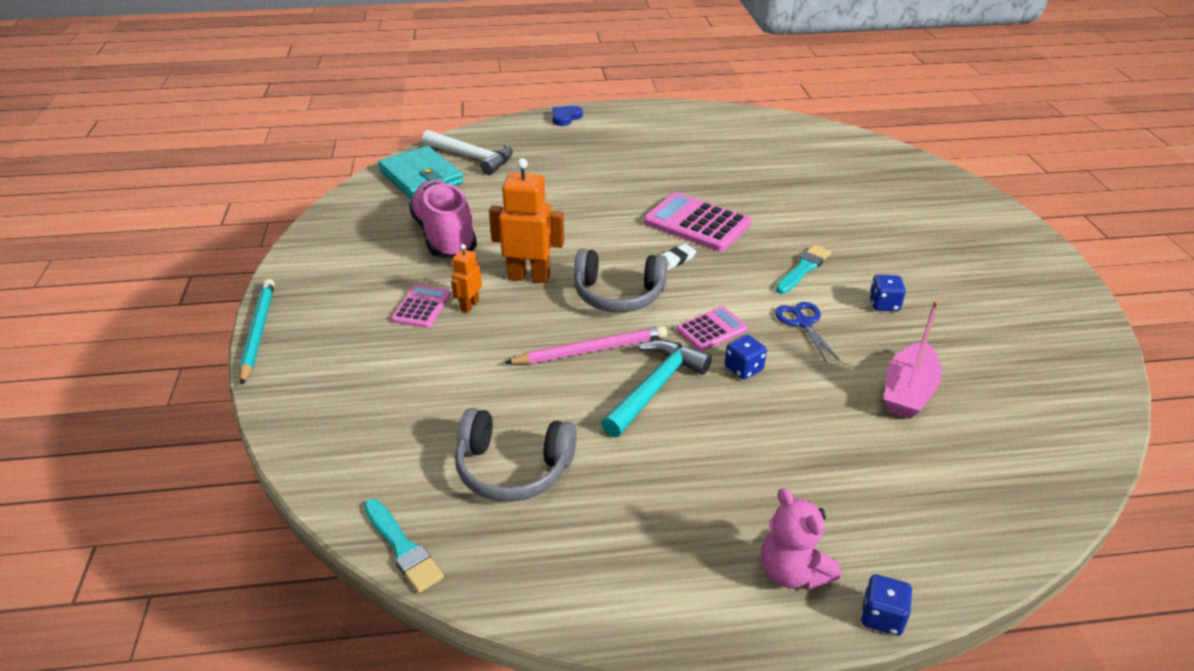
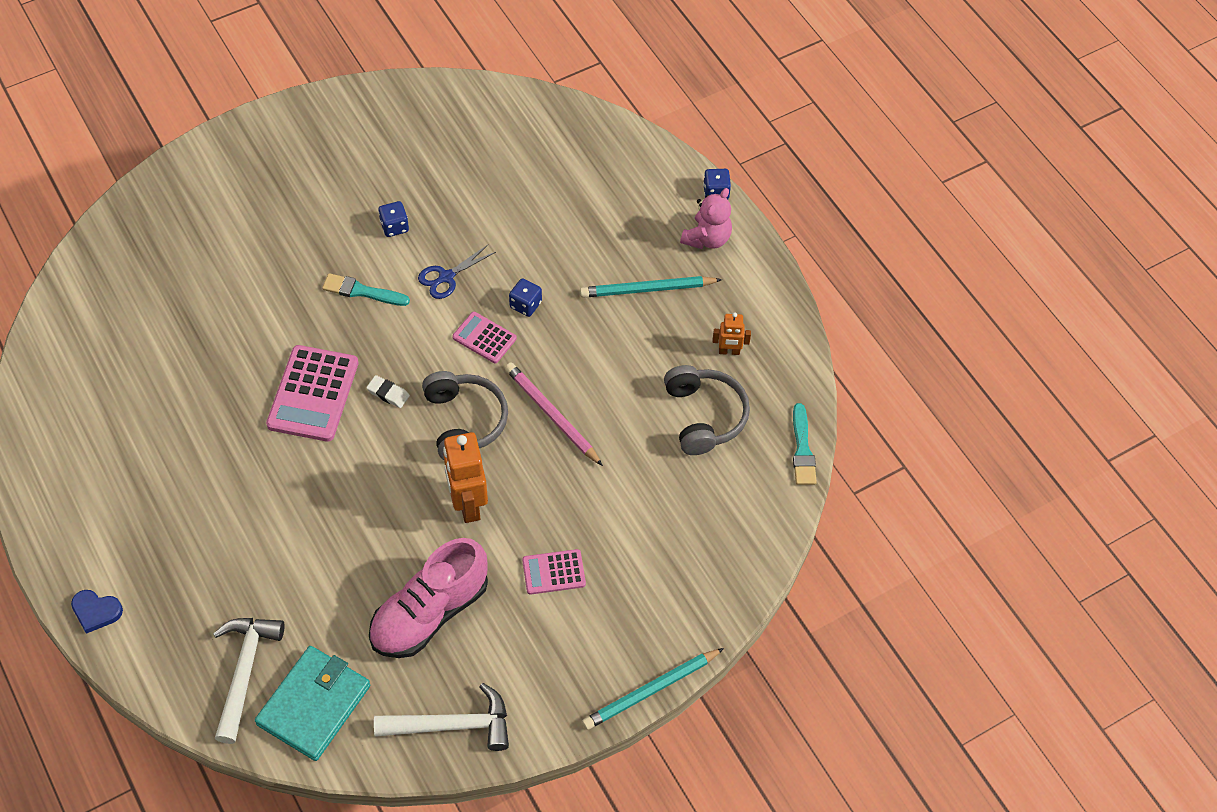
camera: 115 degrees left, 20 degrees up
(344, 227) = (452, 725): none -> white hammer
(403, 548) = (802, 449): turquoise brush -> turquoise brush turned 150 degrees clockwise
(469, 305) = (533, 534): orange robot -> orange robot (729, 351)
(655, 387) = (576, 356): turquoise hammer -> none
(725, 477) = (647, 289): none -> turquoise pencil
(908, 391) = (504, 200): pink boat -> none

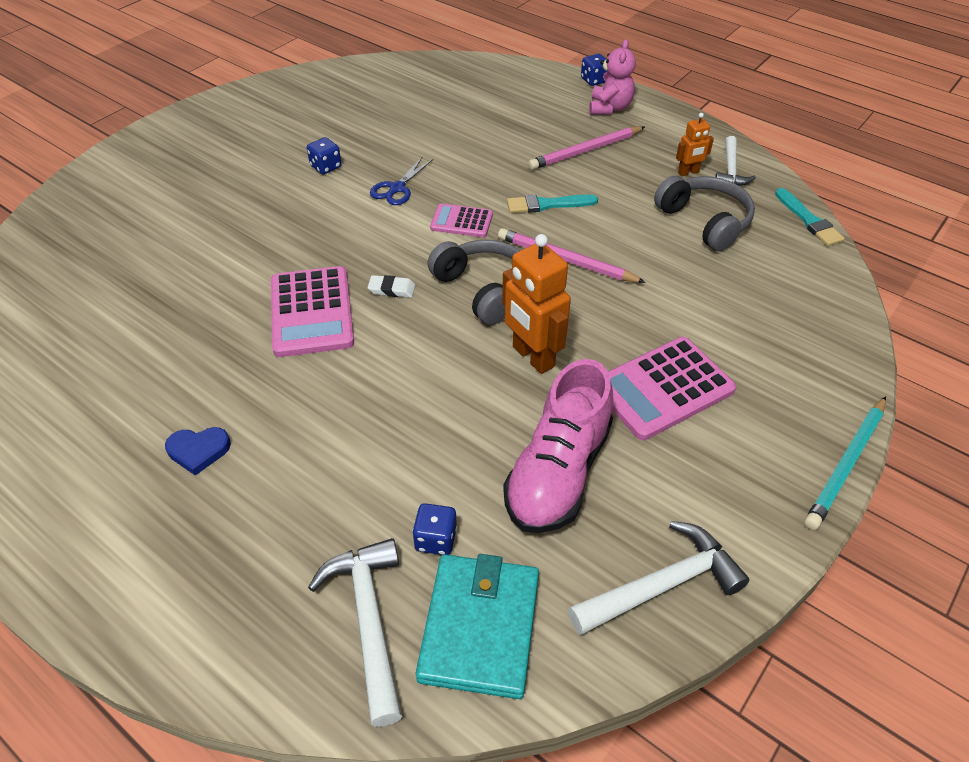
camera: 20 degrees left, 10 degrees down
(96, 611) = (133, 620): blue heart -> blue heart (198, 451)
(362, 291) = (319, 219): turquoise brush -> turquoise brush (547, 205)
(525, 305) = (484, 188): blue dice -> blue dice (436, 539)
(553, 572) = (663, 388): pink calculator -> pink calculator, size x1.76
(647, 289) = (585, 151): turquoise pencil -> pink pencil
(772, 363) = (730, 170): none -> white hammer

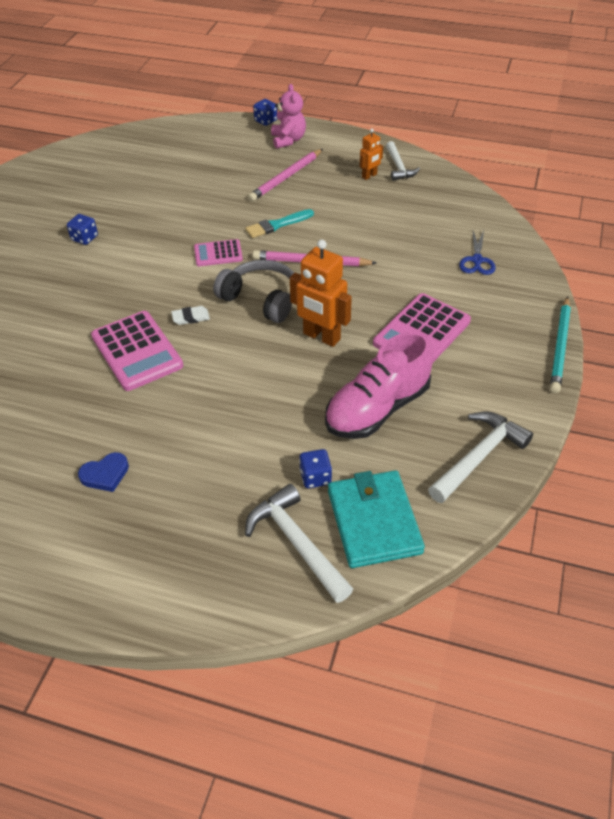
camera: 20 degrees left, 0 degrees up
(397, 188) = (153, 241): blue scissors -> blue scissors (477, 260)
(558, 472) = (377, 408): pink shoe -> pink shoe turned 45 degrees clockwise
(704, 221) = (397, 209): grey headphones -> none
(809, 220) = (468, 190): turquoise brush -> none

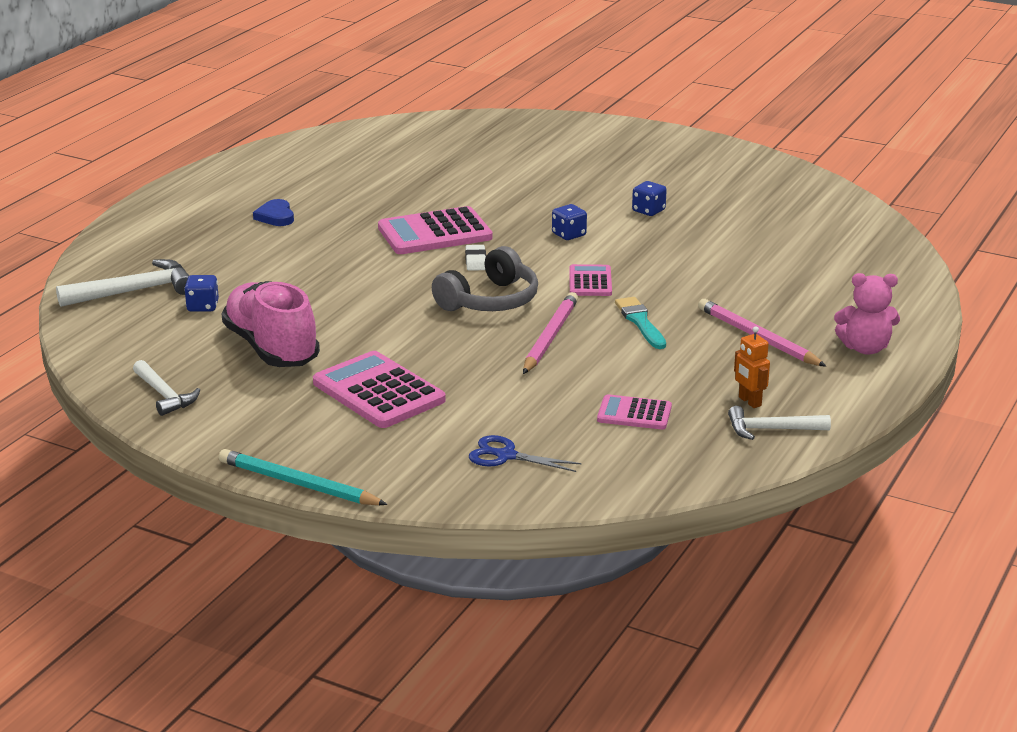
camera: 100 degrees right, 20 degrees down
(265, 121) = (927, 335): blue dice -> blue dice (569, 235)
(321, 337) = (405, 329): orange robot -> none
(374, 521) = (129, 328): turquoise wallet -> none
(402, 216) = (634, 413): none -> pink calculator
(479, 456) = (164, 395): white hammer -> white hammer, size x0.66

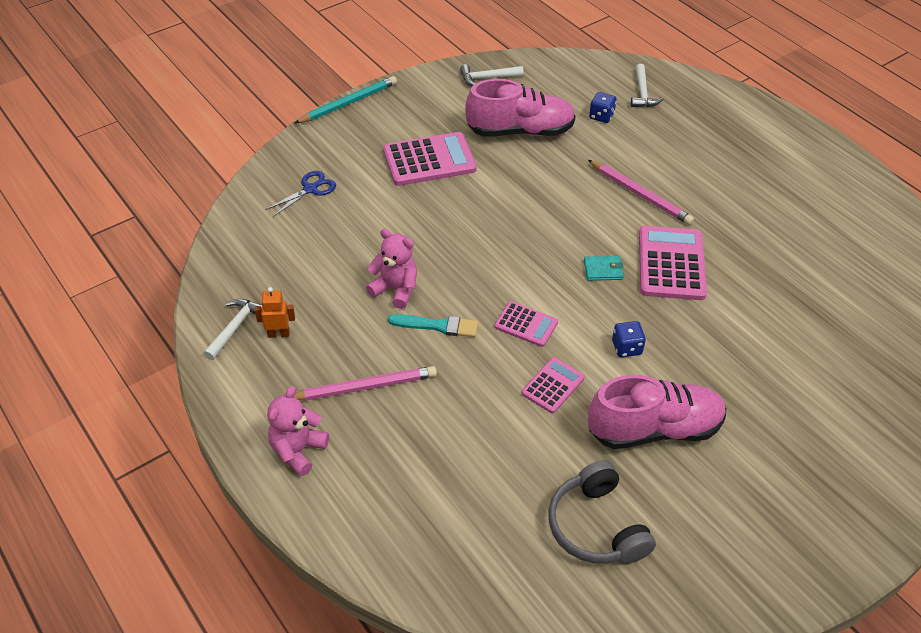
camera: 115 degrees right, 20 degrees up
(135, 291) = (642, 93): white hammer -> white hammer, size x0.66
(276, 216) = (746, 185): blue heart -> none
(475, 261) = (603, 270): white eraser -> turquoise wallet
(490, 301) = (527, 254): grey headphones -> grey headphones (596, 526)
(550, 337) = (448, 265): pink pencil -> pink pencil (640, 194)
(616, 356) = (395, 289): none -> pink teddy bear
(634, 413) = (311, 266): pink calculator -> pink calculator (553, 385)
(648, 211) = (654, 429): blue dice -> pink shoe

